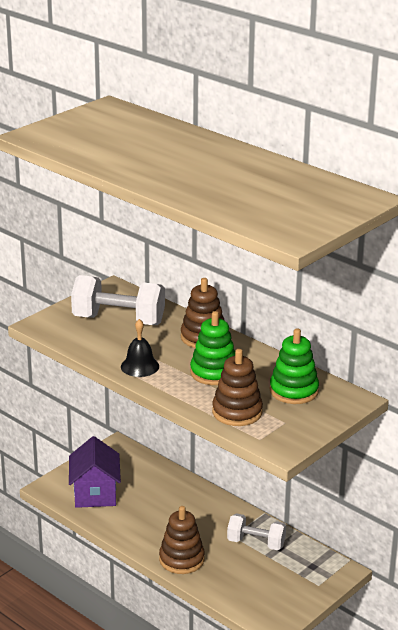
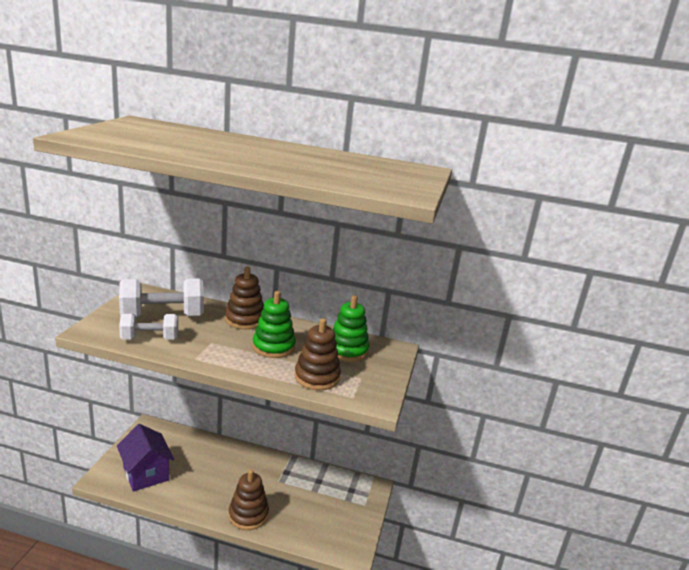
camera: 30 degrees left, 5 degrees down
(140, 366) = (205, 352): black bell -> none
(256, 543) = (299, 482): white dumbbell -> white dumbbell (150, 339)

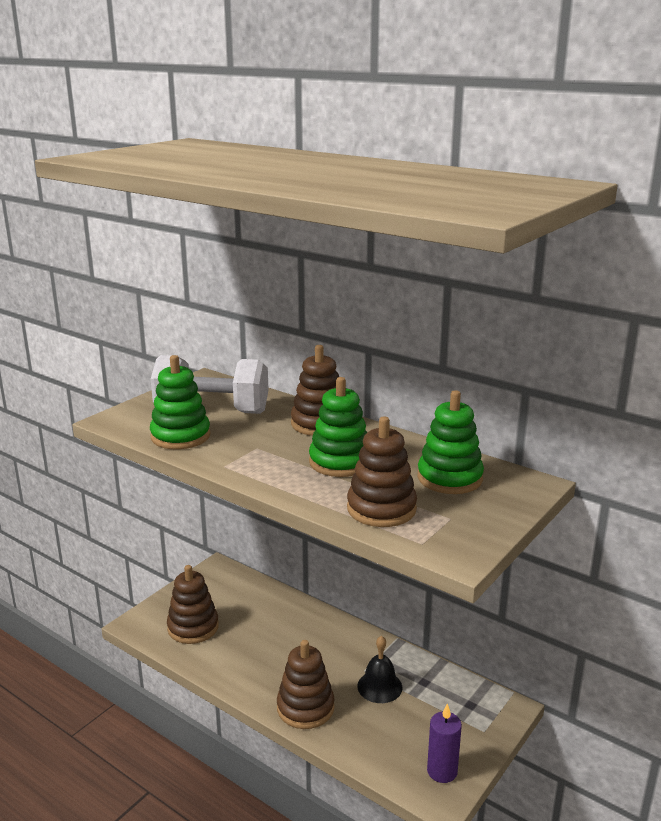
camera: 25 degrees right, 0 degrees up
(146, 473) = (193, 627): purple house -> brown stacking toy
(150, 339) = (180, 436): white dumbbell -> green stacking toy
(292, 490) = (379, 686): none -> black bell
(349, 536) = (442, 771): none -> purple candle

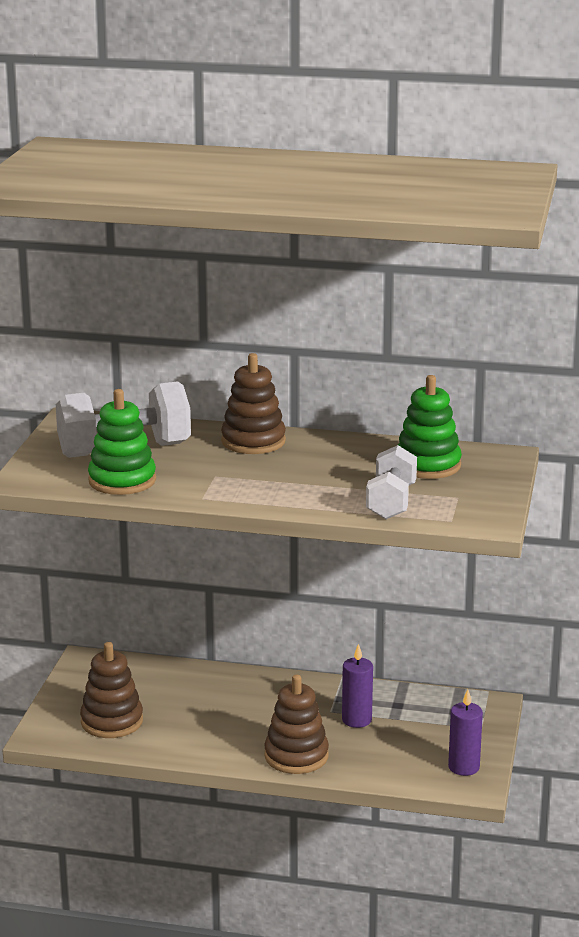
camera: 25 degrees left, 0 degrees up
(340, 462) = (312, 472): green stacking toy -> none
(379, 686) = (356, 720): black bell -> purple candle
(381, 509) = (391, 502): brown stacking toy -> white dumbbell

